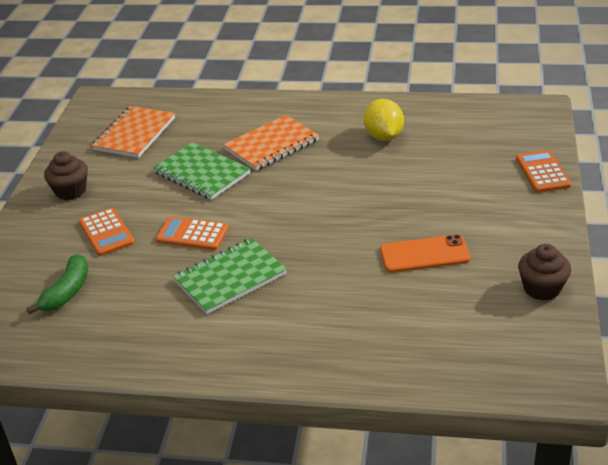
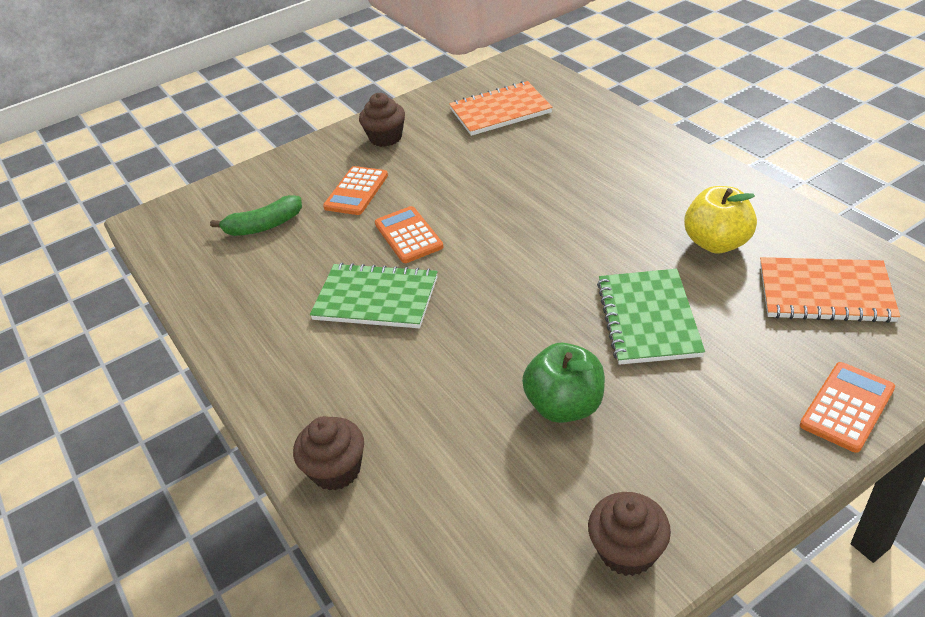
camera: 50 degrees right, 5 degrees up
(201, 173) = (497, 180): green notebook -> green notebook (648, 318)
(272, 145) = (594, 187): orange notebook -> orange notebook (825, 292)
(354, 366) = (336, 470): none -> brown cupcake
(384, 136) = (716, 243): yellow lemon -> yellow apple
(424, 254) = (565, 406): orange phone -> green apple

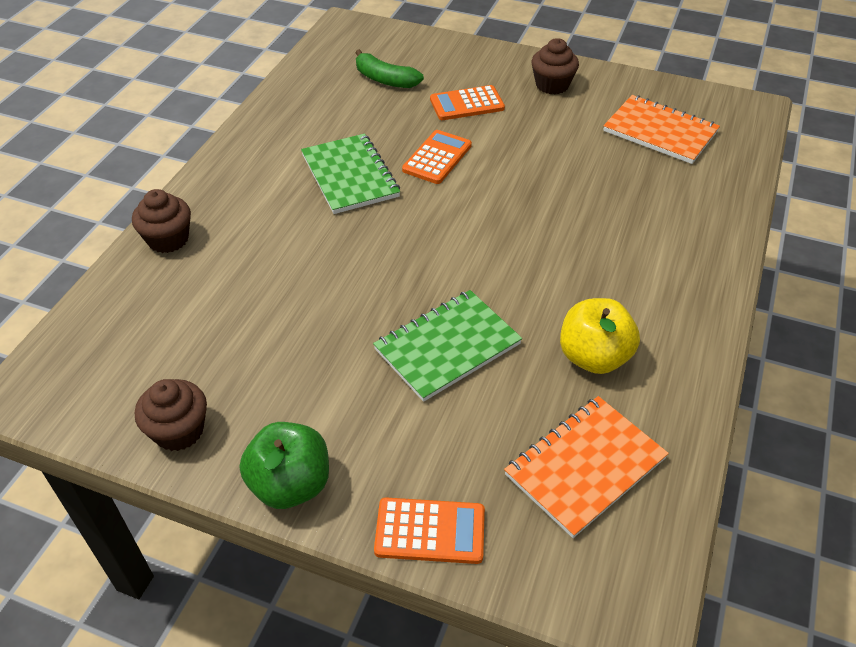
camera: 50 degrees right, 5 degrees up
(565, 406) = (306, 334): green apple -> green apple (290, 484)
(825, 292) = (585, 466): orange notebook -> orange notebook turned 75 degrees clockwise

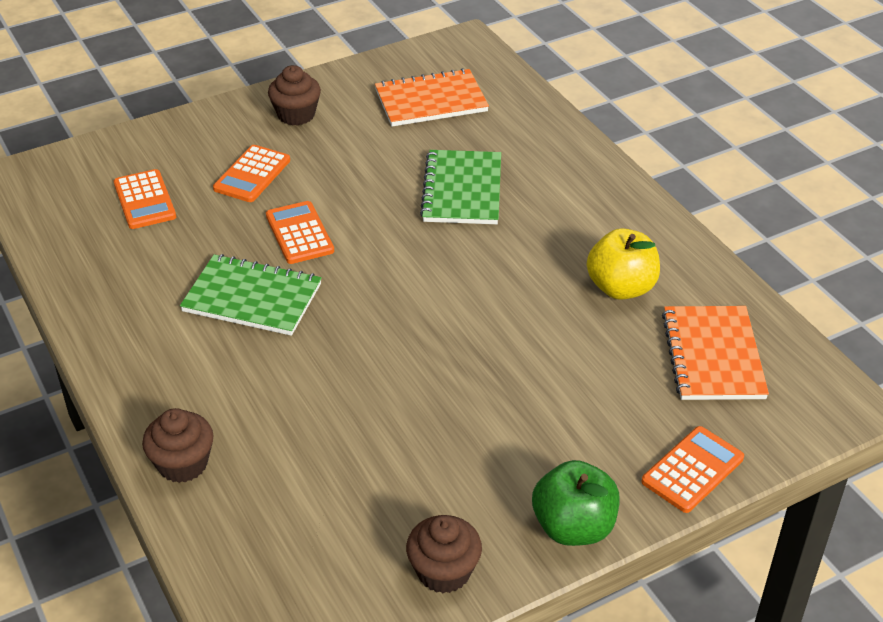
camera: 50 degrees left, 5 degrees down
(385, 79) = (144, 200): green banana -> orange calculator
(447, 346) = (526, 357): green notebook -> green notebook (462, 190)

